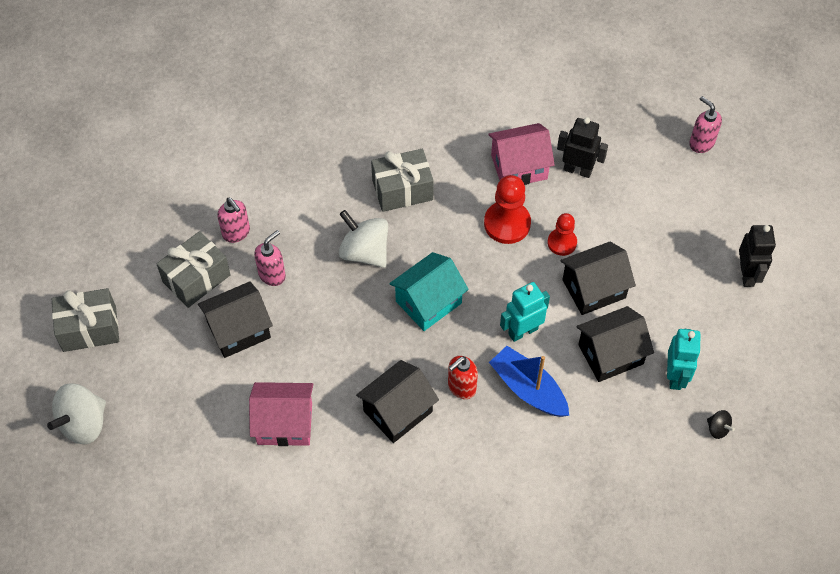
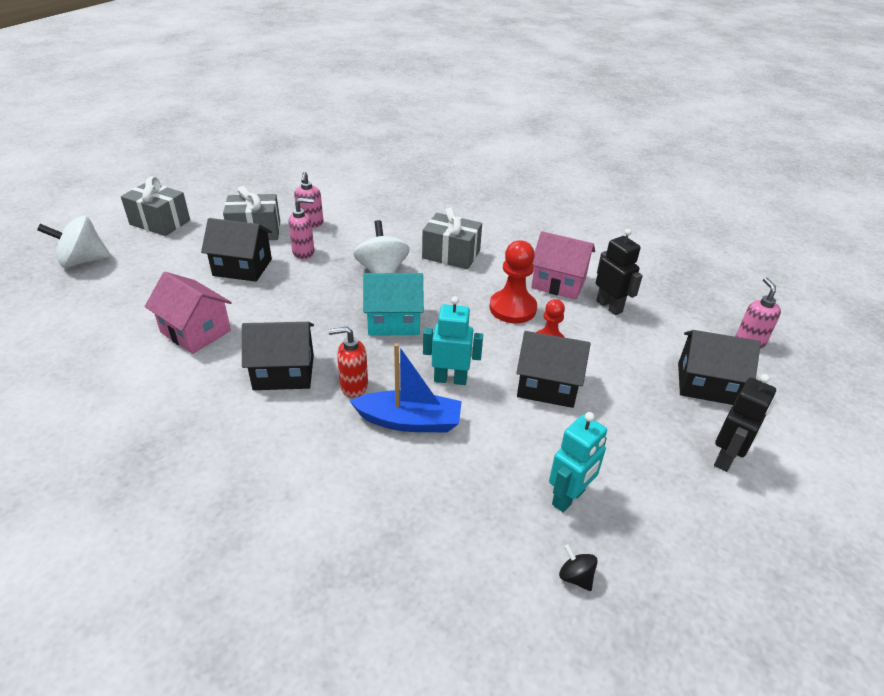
camera: 35 degrees right, 20 degrees down
(528, 389) = (409, 421): blue boat -> blue boat turned 105 degrees clockwise
(610, 354) = (516, 441): black house -> black house (706, 384)
(718, 429) = (575, 577): black spinning top -> black spinning top turned 150 degrees clockwise

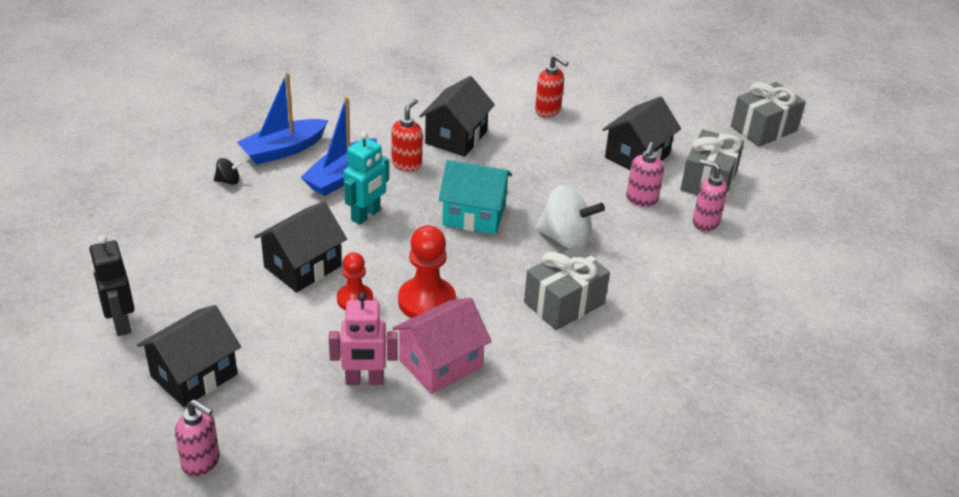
camera: 120 degrees right, 0 degrees up
(83, 261) = (706, 79): white spinning top -> none
(195, 331) = (548, 111): pink house -> red soap dispenser
(394, 321) = (474, 215): turquoise house -> turquoise house turned 75 degrees clockwise
(402, 491) = (283, 150): none -> blue boat
(569, 498) = (193, 217): turquoise robot -> none
(575, 577) = (142, 189): black spinning top -> black spinning top (228, 181)
(609, 306) = (364, 380): black robot -> pink robot

